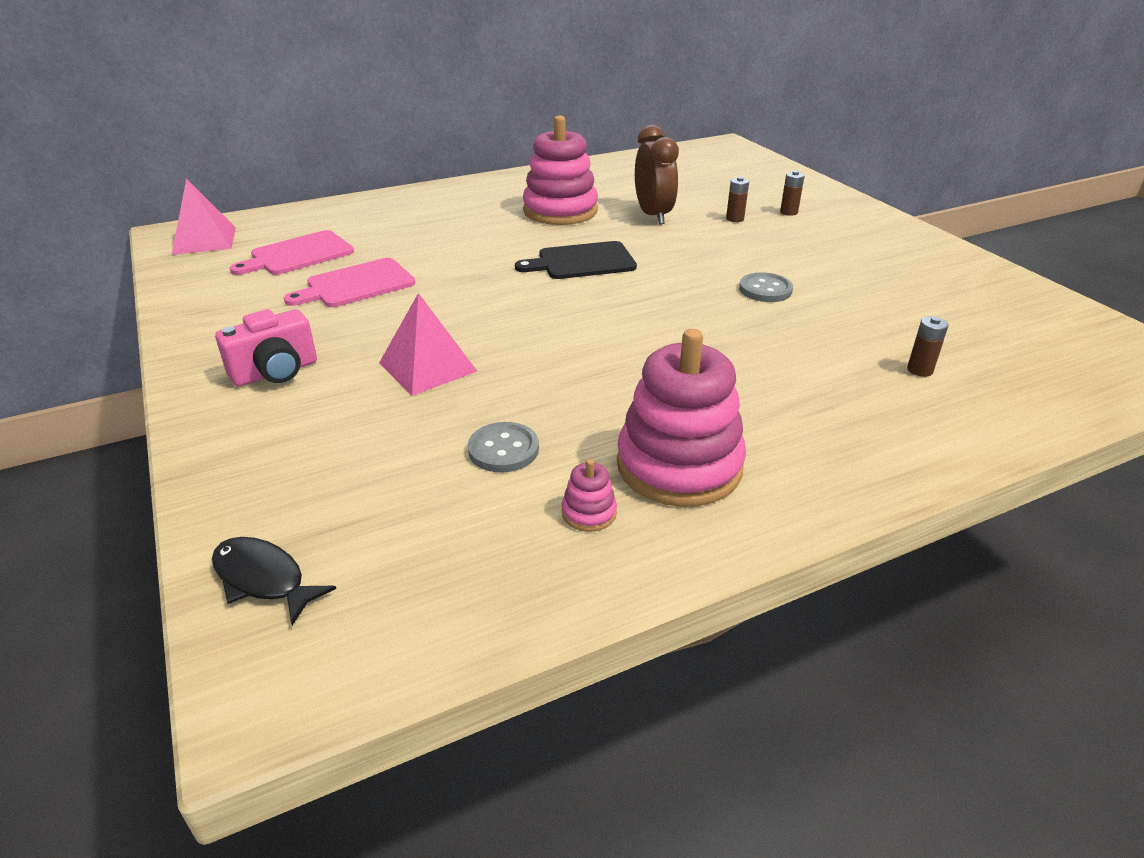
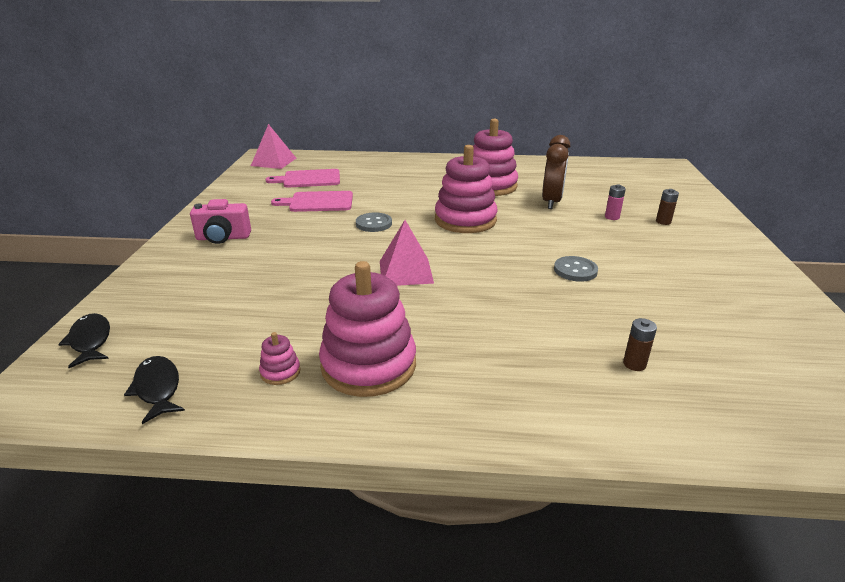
camera: 30 degrees right, 5 degrees down
(428, 367) = (299, 257): pink pyramid -> pink pyramid (406, 272)
(456, 596) = (157, 388): none -> black fish
(503, 449) = (280, 317): grey button -> grey button (374, 224)
(582, 261) = (465, 220): black cutting board -> pink stacking toy
(735, 219) = (612, 217): brown battery -> pink battery

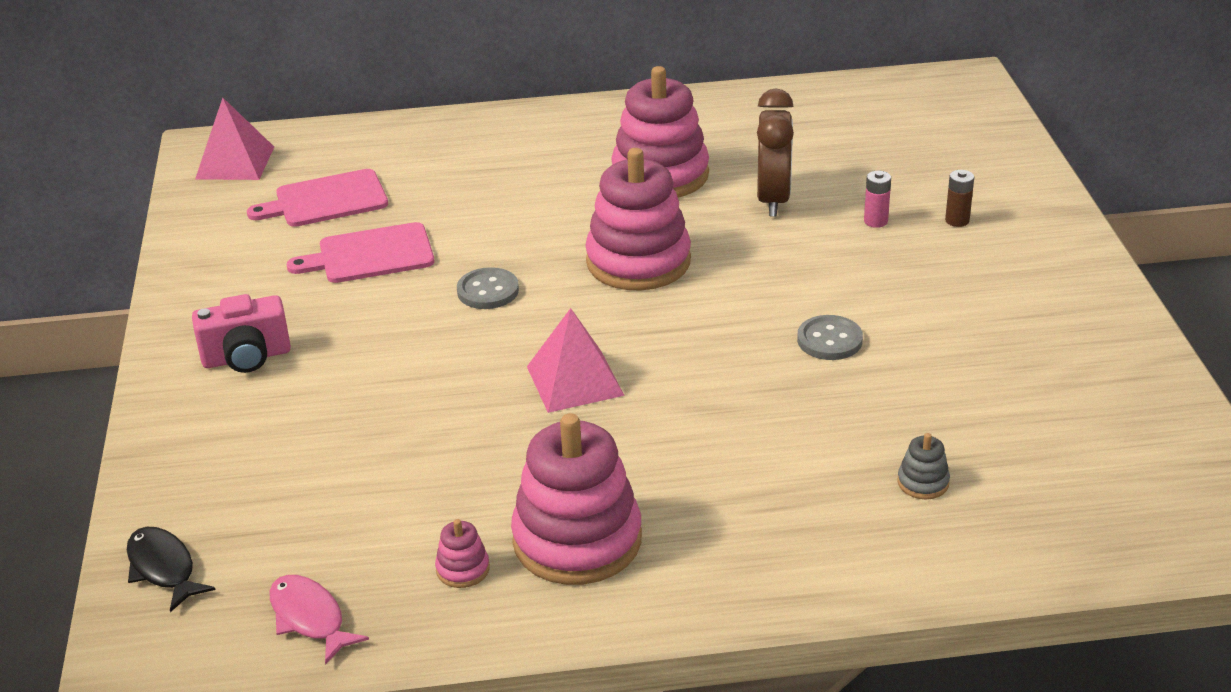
camera: 10 degrees left, 5 degrees up
(157, 388) = (309, 618): black fish -> pink fish
(634, 364) = (923, 482): brown battery -> grey stacking toy

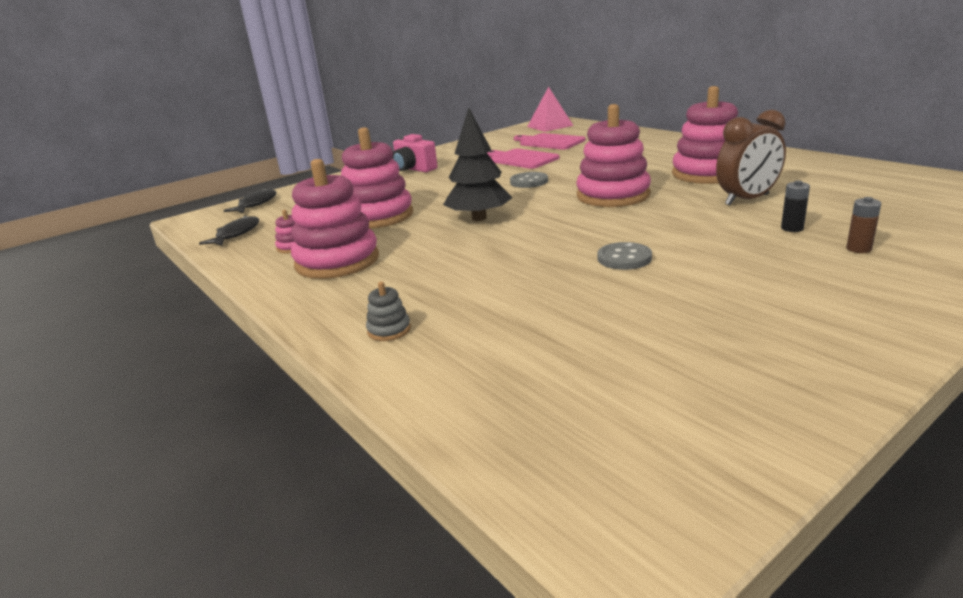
camera: 60 degrees right, 10 degrees down
(309, 618) = (236, 234): pink fish -> black fish
(438, 458) = (378, 216): none -> pink stacking toy
(575, 380) = (479, 218): pink pyramid -> black tree
(875, 221) = (792, 228): pink battery -> black battery
(923, 482) = (503, 336): grey stacking toy -> grey stacking toy (389, 330)

